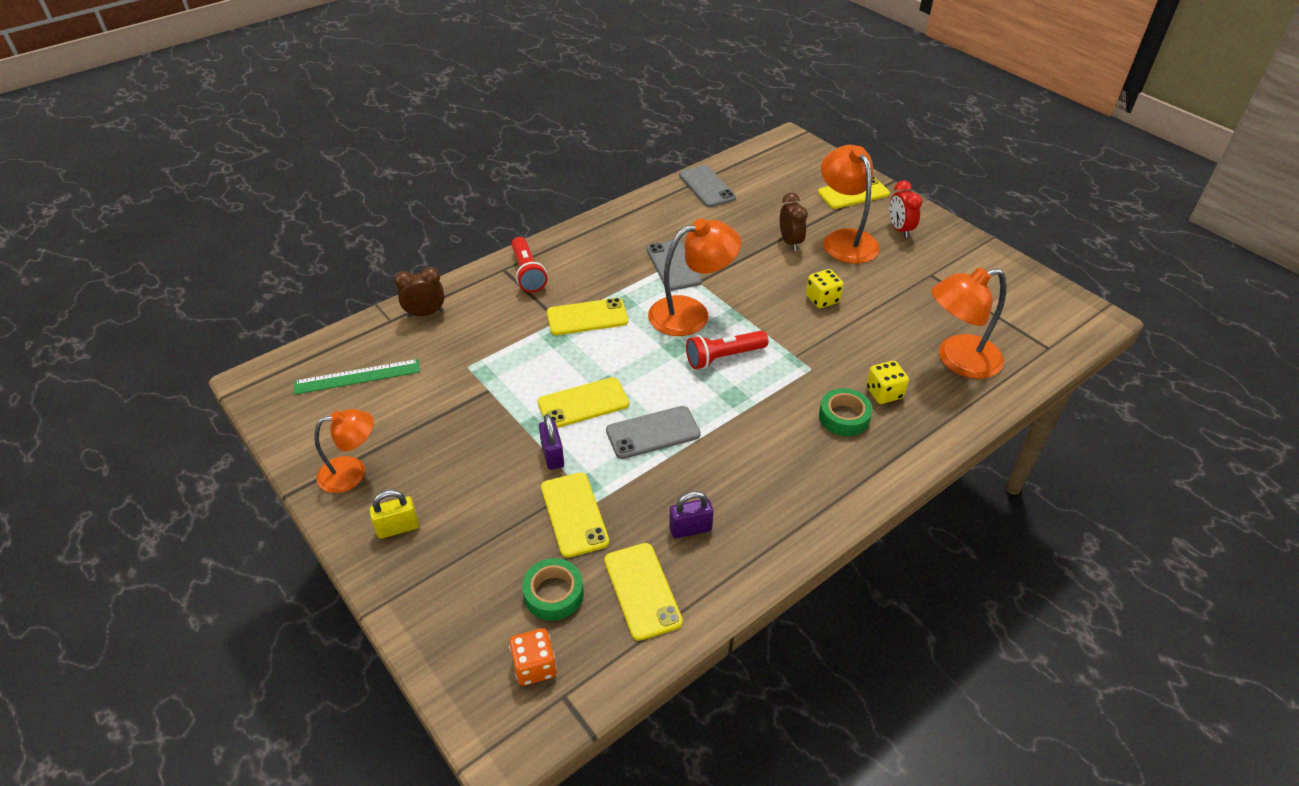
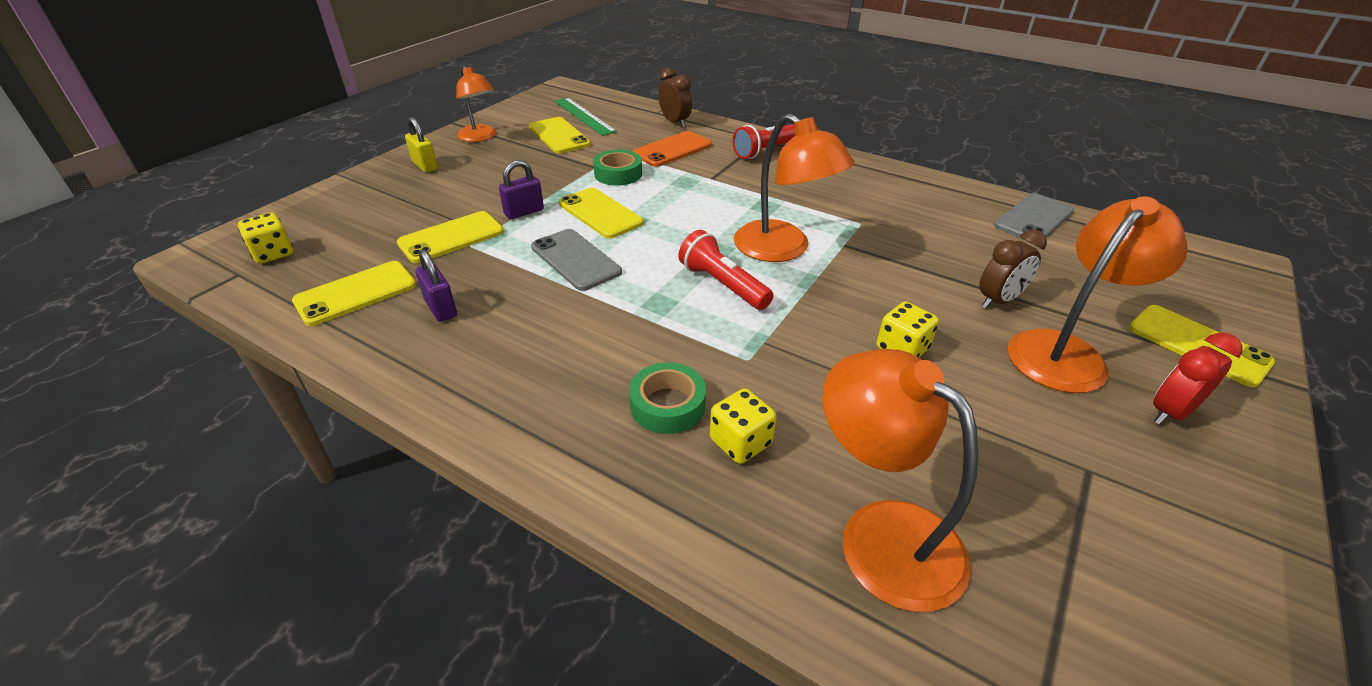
camera: 70 degrees right, 5 degrees down
(486, 330) = (672, 149): none -> orange phone
(534, 666) = (273, 253): orange dice -> yellow dice
(553, 594) = (354, 246): green tape -> green tape (618, 174)
(587, 317) = (727, 191): yellow phone -> yellow phone (559, 136)
(673, 265) = (856, 223): grey phone -> none

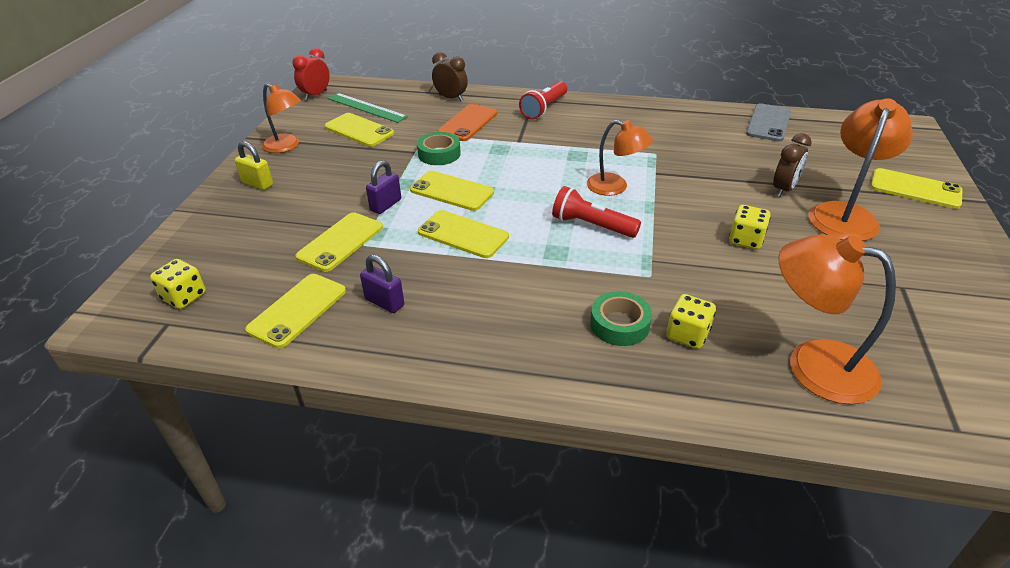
camera: 20 degrees left, 0 degrees up
(575, 260) = (463, 234): grey phone -> yellow phone
(783, 249) = (615, 187): orange lamp -> orange lamp, size x0.66
(1170, 412) = (924, 237): red clock -> red clock (316, 95)

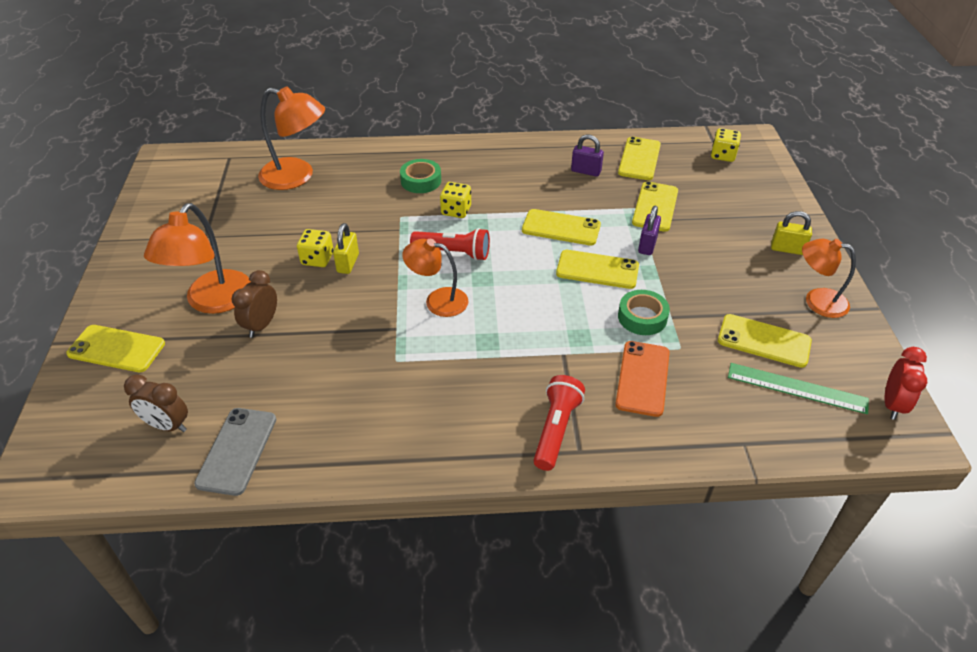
camera: 165 degrees right, 5 degrees up
(451, 98) = (700, 432): brown clock -> brown clock (167, 425)
(687, 334) = (375, 181): yellow dice -> yellow dice (456, 210)
(709, 231) = (348, 263): none -> yellow padlock

